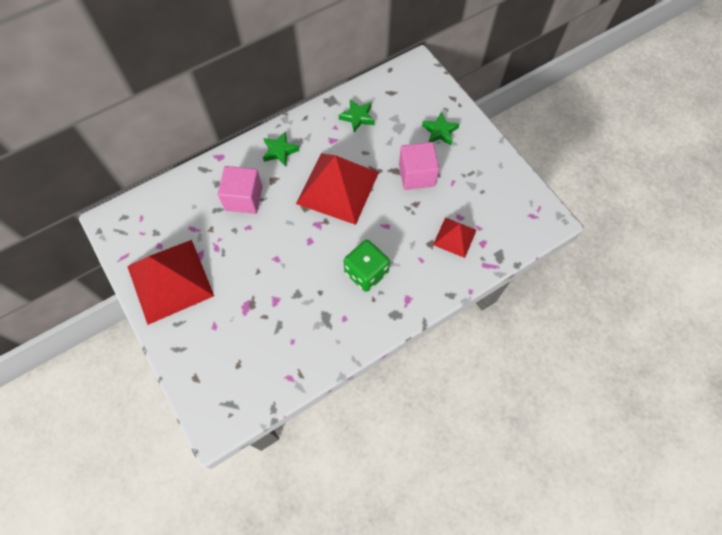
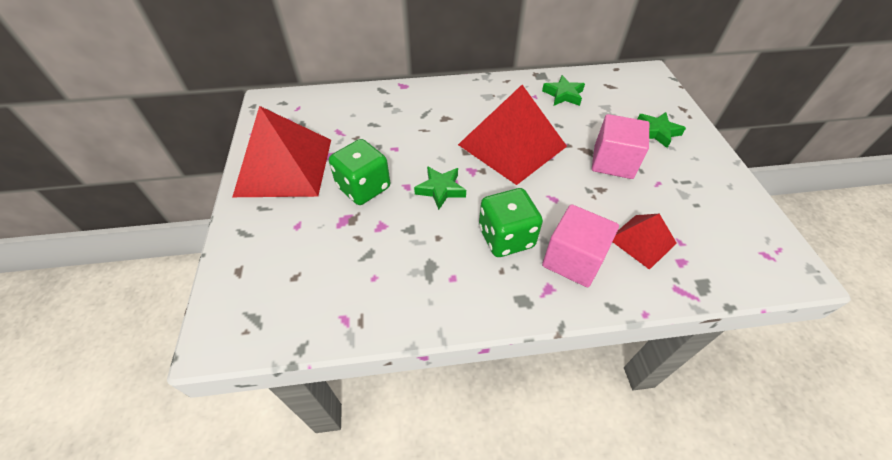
camera: 25 degrees right, 15 degrees down
(244, 198) = (406, 123): pink cube -> pink cube (573, 260)
(244, 273) = (363, 187): none -> green dice
(280, 151) = (466, 98): green star -> green star (441, 189)

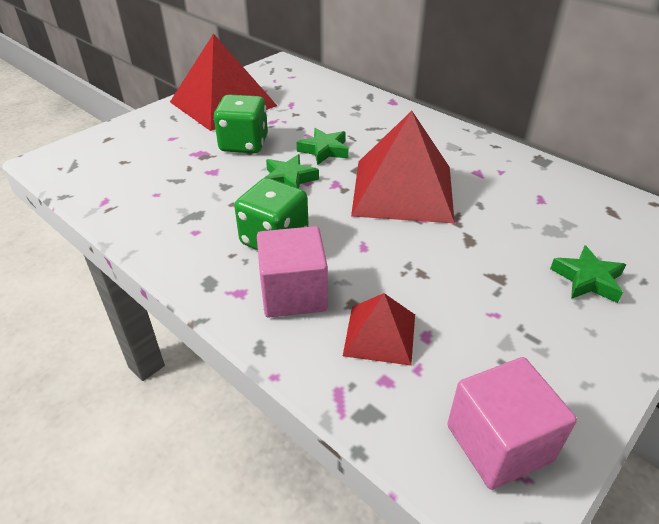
camera: 50 degrees right, 10 degrees down
(563, 95) = (535, 187): green star -> green star (324, 150)
(613, 162) = (478, 265): pink cube -> pink cube (499, 443)

